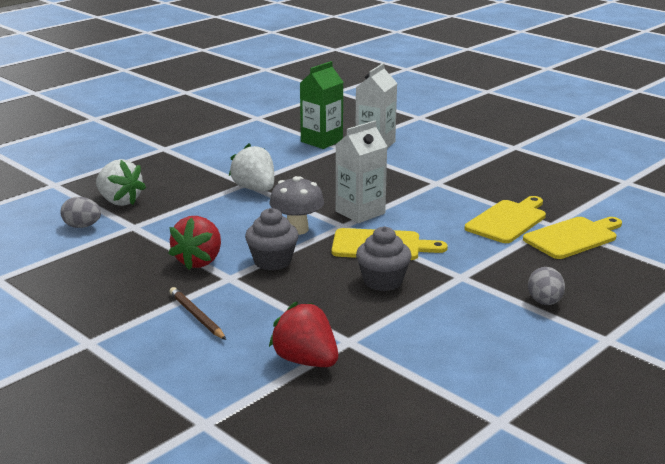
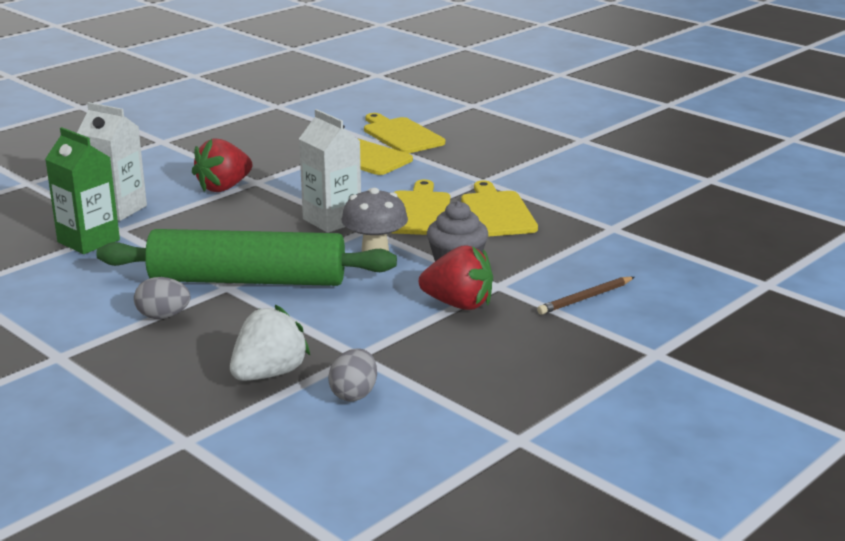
camera: 90 degrees left, 0 degrees up
(255, 189) = (248, 280): white strawberry -> green rolling pin
(306, 361) = (652, 245): red strawberry -> red strawberry (224, 187)
(383, 281) = (497, 212): grey cupcake -> yellow cutting board
(544, 302) = (526, 154): grey egg -> grey egg (163, 316)

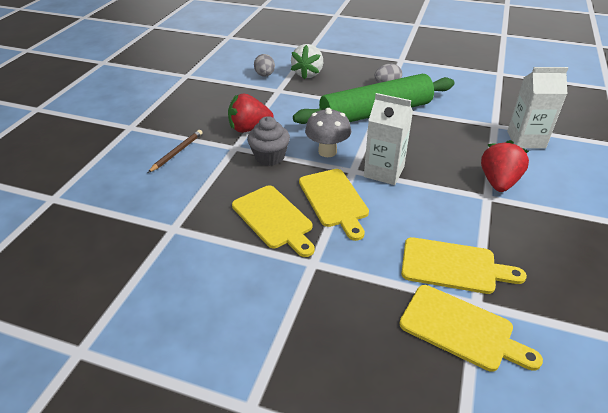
camera: 155 degrees right, 15 degrees up
(88, 241) = (496, 113): green carton -> none

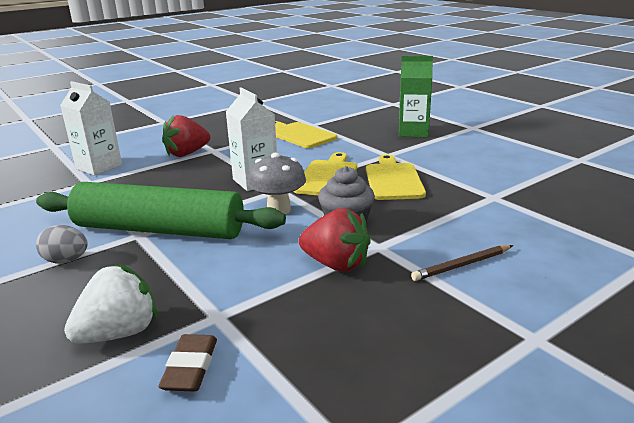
camera: 145 degrees left, 15 degrees down
(265, 75) = (190, 368): grey egg -> brown eraser
(326, 343) = (413, 132): none -> green carton
(461, 329) = (334, 121): yellow cutting board -> none

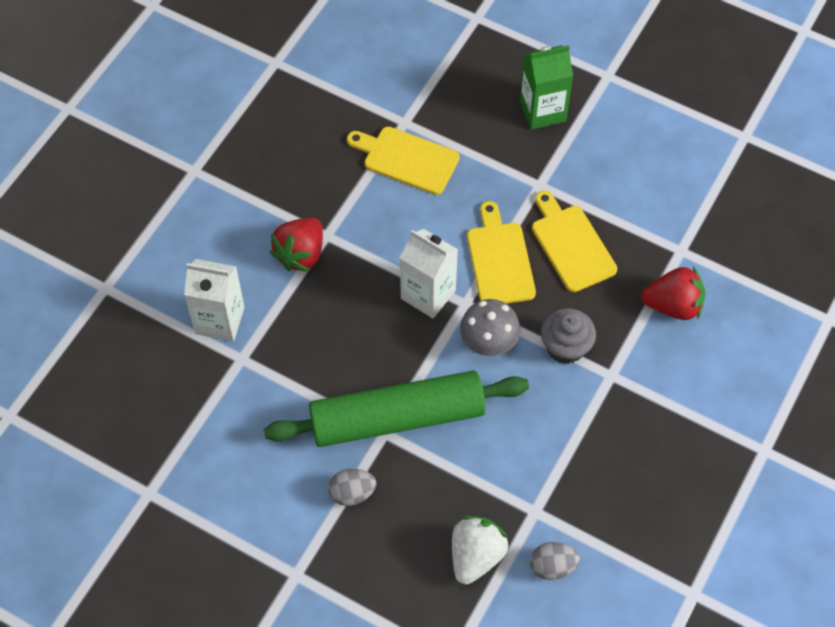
camera: 25 degrees left, 35 degrees up
(190, 368) = (552, 566): brown eraser -> grey egg
(336, 264) = (588, 414): red strawberry -> red strawberry (673, 305)
(462, 265) = (688, 378): brown pencil -> none

